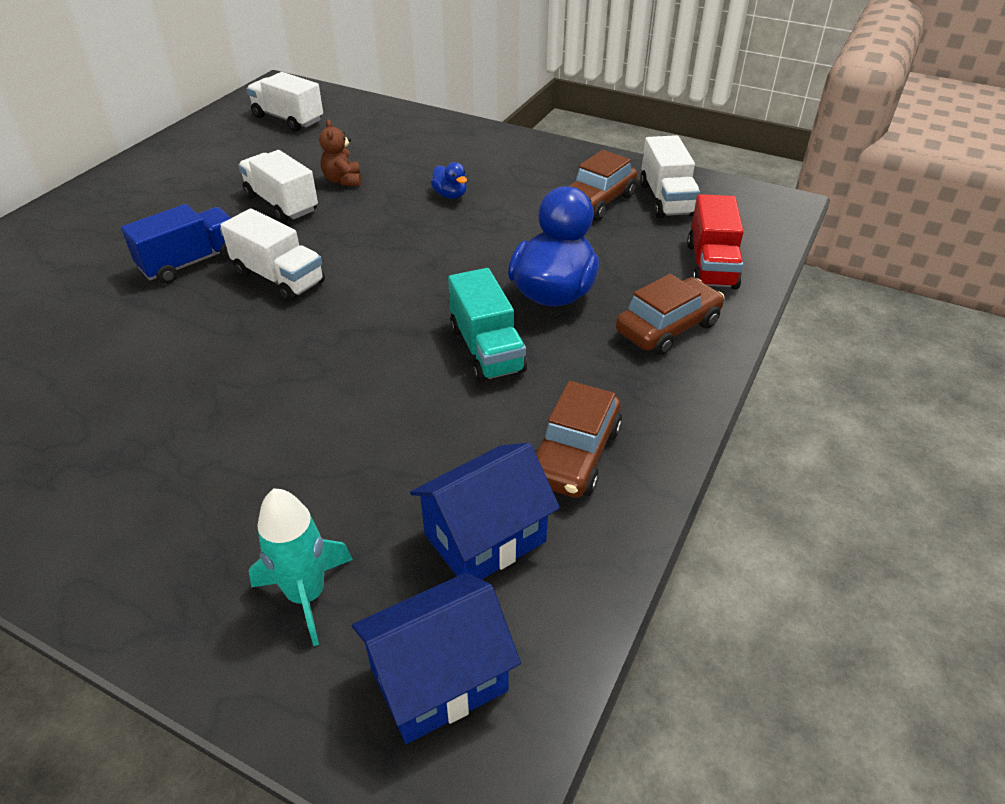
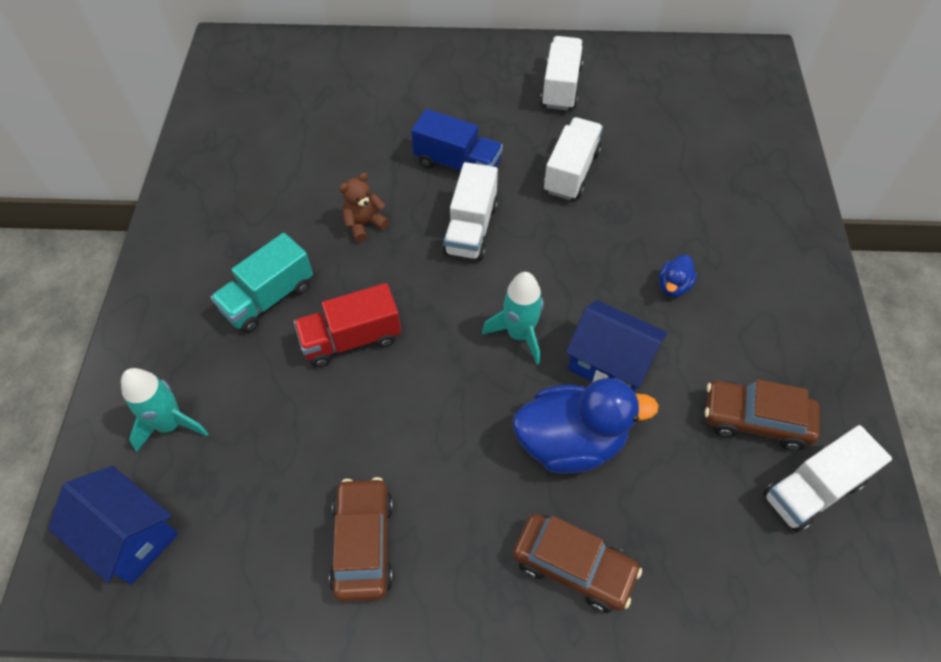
camera: 65 degrees right, 15 degrees up
(288, 119) = (708, 98): white truck -> white truck (561, 87)
(343, 180) = (637, 193): brown teddy bear -> brown teddy bear (364, 224)
(424, 286) = (519, 334): none -> turquoise rocket
(485, 538) = (253, 513): blue house -> blue house (610, 364)
(486, 349) = (460, 421): turquoise truck -> turquoise truck (268, 298)
(574, 455) = (363, 544): brown car -> brown car turned 90 degrees clockwise
(711, 265) = (709, 579): red truck -> red truck (351, 339)

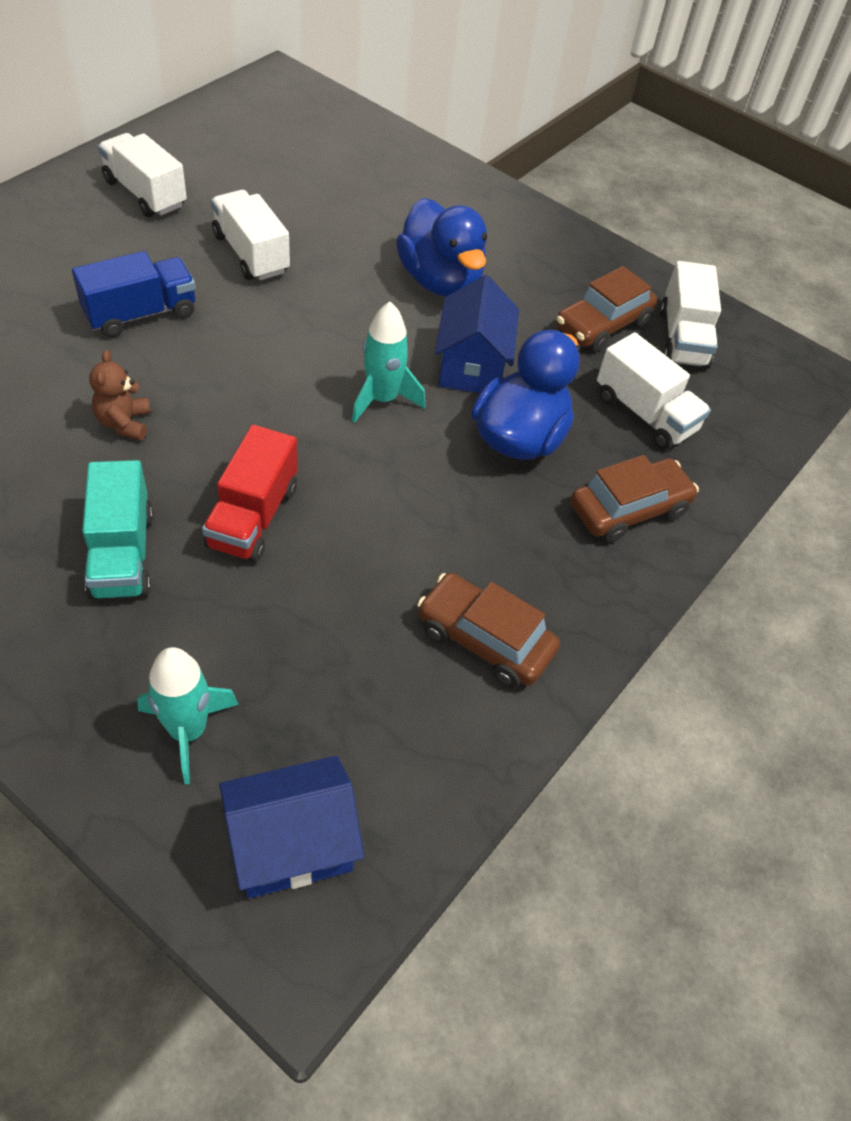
camera: 60 degrees left, 5 degrees down
(471, 229) = (229, 354): white truck -> white truck (644, 413)
(610, 364) = (472, 366): blue house -> blue house turned 60 degrees counterclockwise
(673, 286) = (440, 281): blue duck -> blue duck, size x2.20

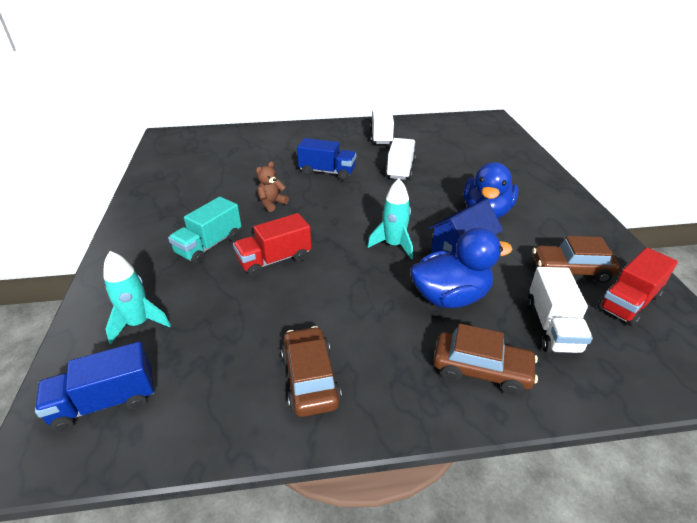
camera: 50 degrees right, 15 degrees down
(292, 844) = (105, 402): blue house -> blue truck
(683, 338) = (628, 302): white truck -> red truck

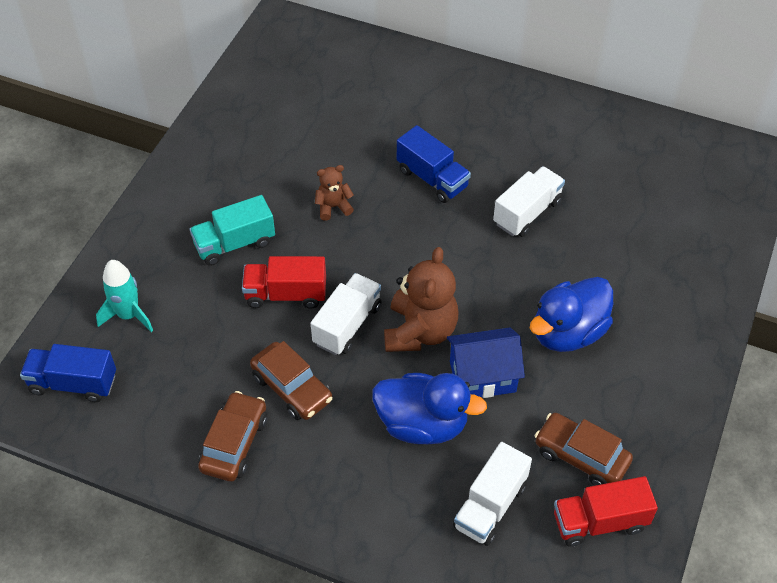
camera: 30 degrees right, 15 degrees up
(381, 137) = (554, 135): white truck -> white truck (347, 325)
(393, 245) = (420, 331): turquoise rocket -> brown teddy bear
(481, 370) = (382, 511): brown car -> brown car (292, 388)

